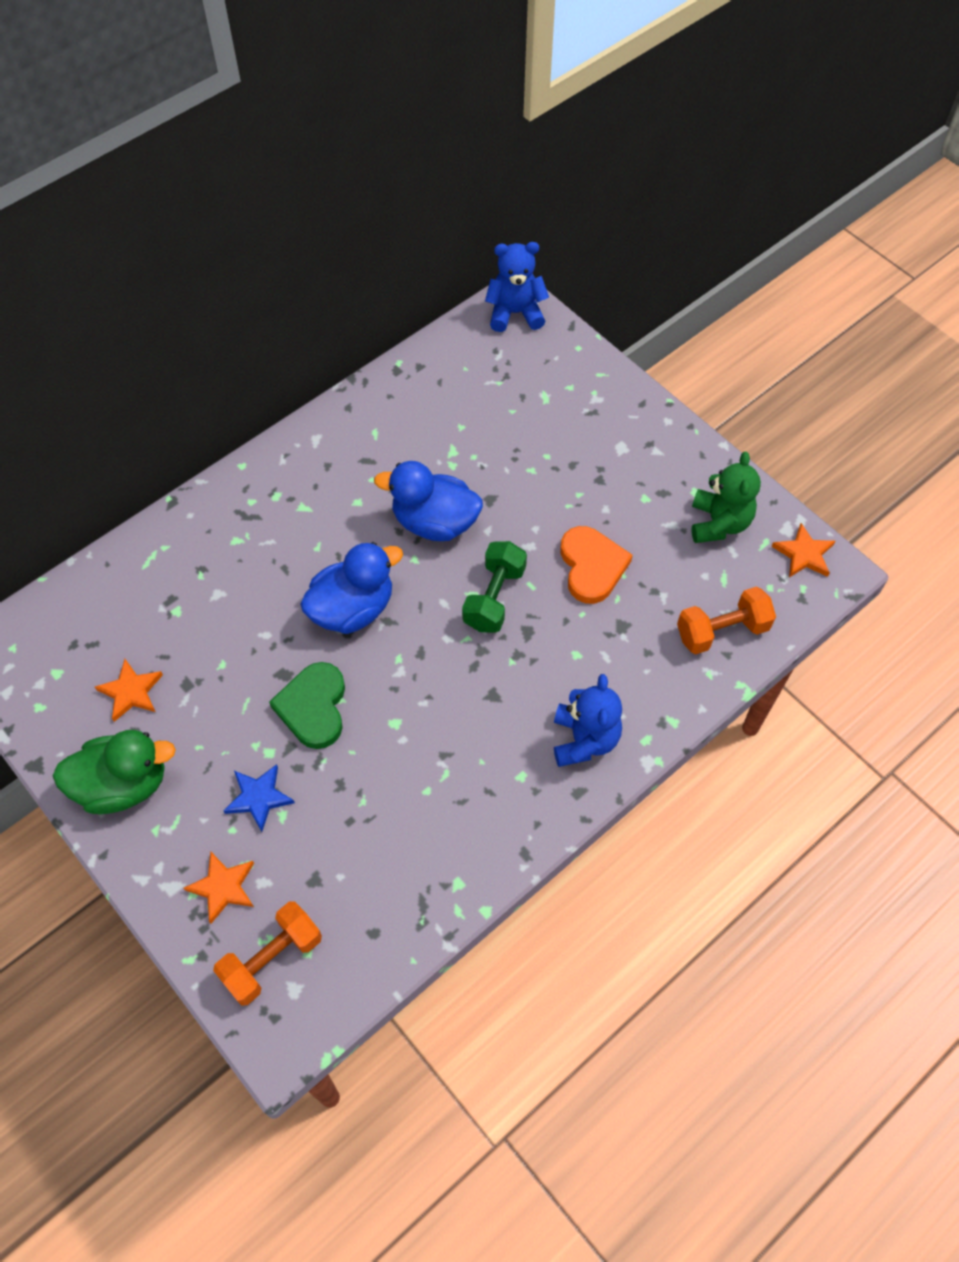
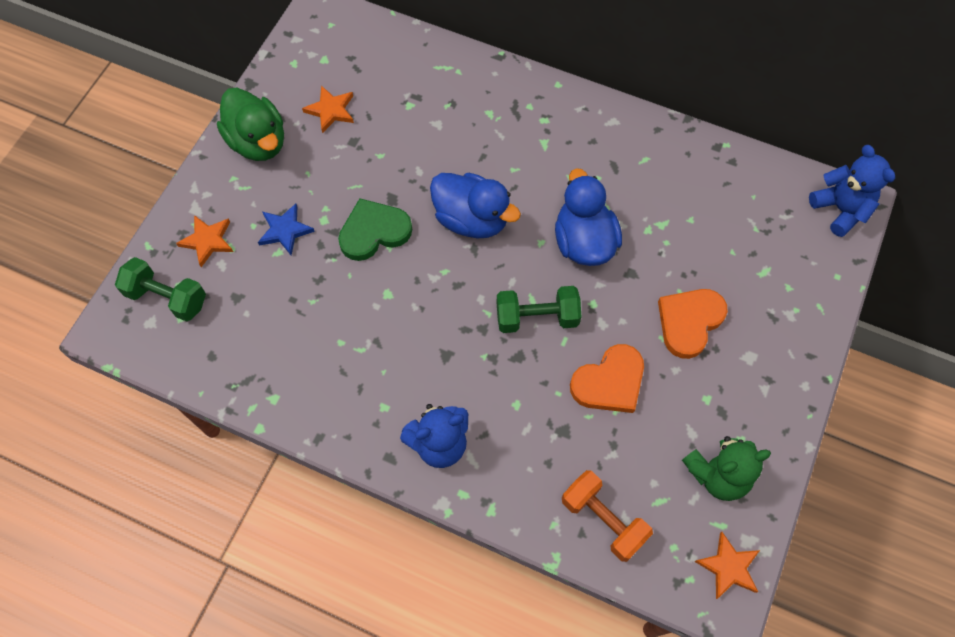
camera: 65 degrees right, 5 degrees up
(272, 959) = (167, 298): orange dumbbell -> green dumbbell
(564, 476) = (689, 322): none -> orange heart

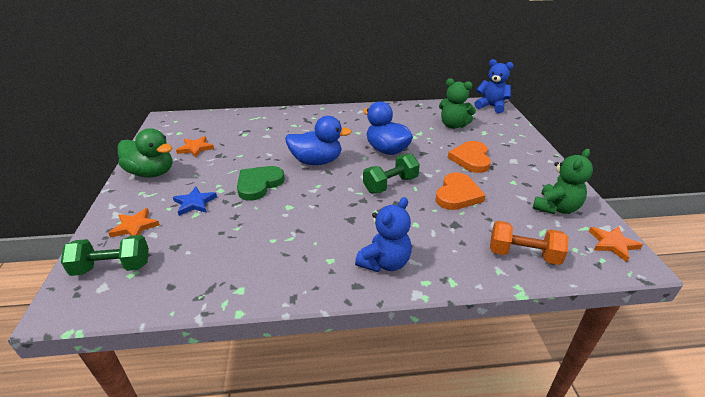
camera: 30 degrees left, 30 degrees down
(731, 230) = (453, 125): none -> green teddy bear

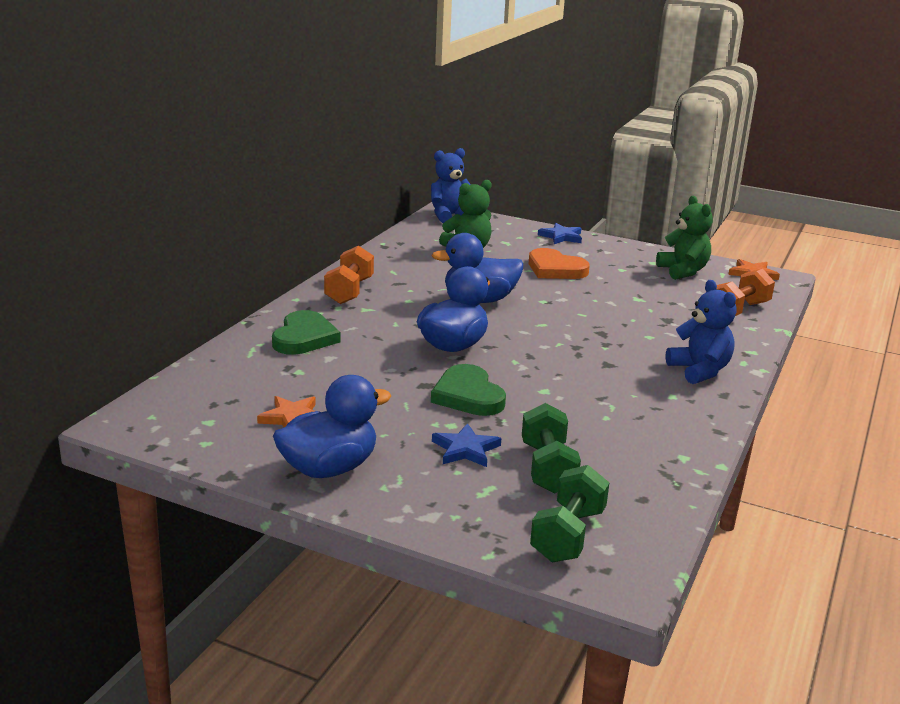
camera: 60 degrees left, 10 degrees down
(135, 226) = (481, 505): orange star -> none
(151, 173) = (329, 468): green duck -> blue duck
(281, 123) = (304, 338): none -> green heart
(347, 115) = (349, 291): none -> orange dumbbell
(390, 184) = (560, 323): green dumbbell -> green dumbbell (547, 468)
(457, 194) = (617, 300): orange heart -> none
(527, 146) = (561, 237): none -> blue star

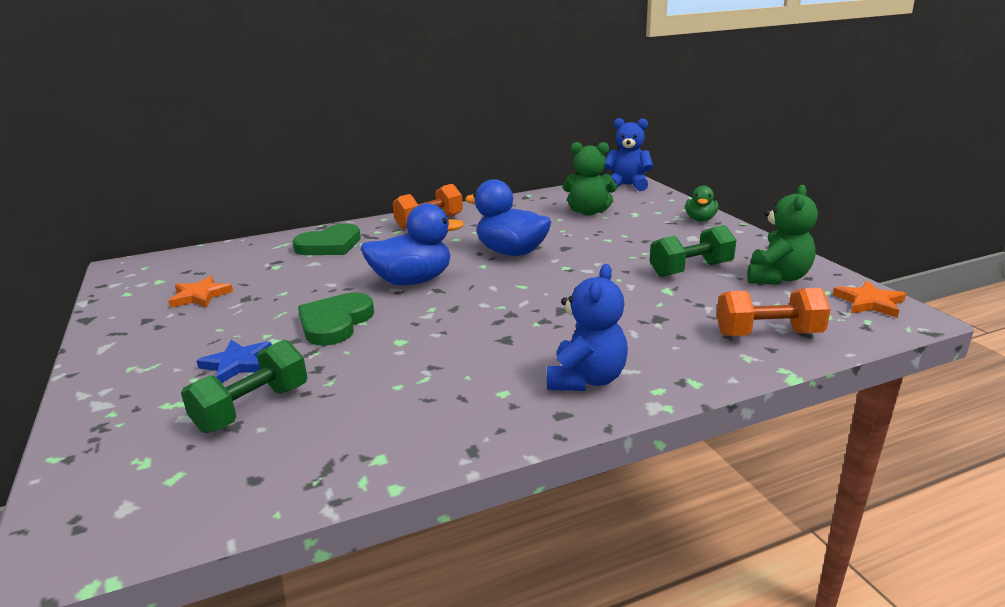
camera: 45 degrees right, 0 degrees up
(329, 468) = (137, 339): blue duck -> none
(555, 269) = (635, 244): orange heart -> none
(561, 237) = (700, 219): blue star -> green duck
(568, 535) = (130, 476): green dumbbell -> green dumbbell (691, 270)

